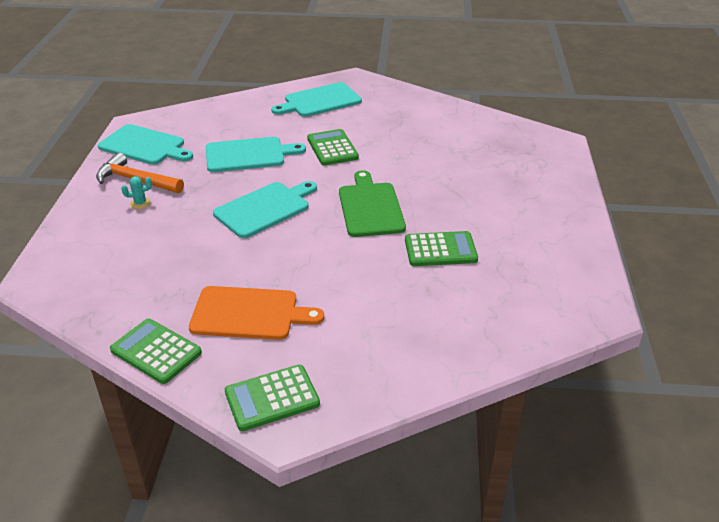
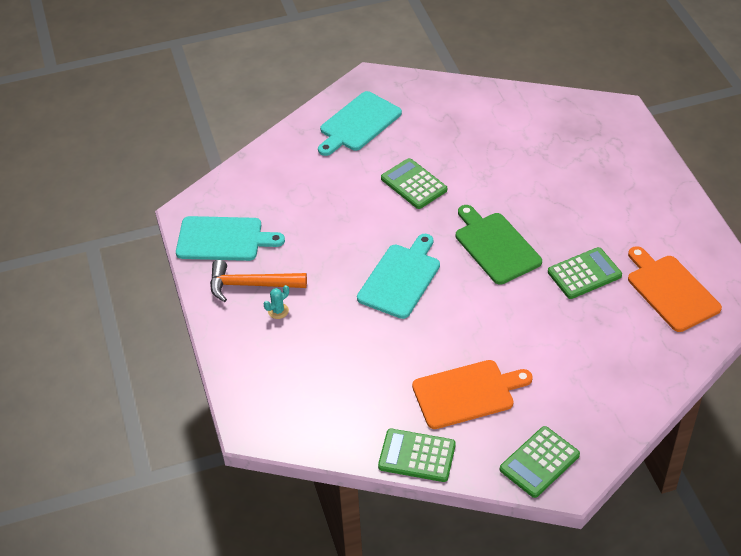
camera: 20 degrees left, 10 degrees up
(249, 155) = (338, 218): turquoise cutting board -> none
(521, 287) = (670, 290): none -> orange cutting board

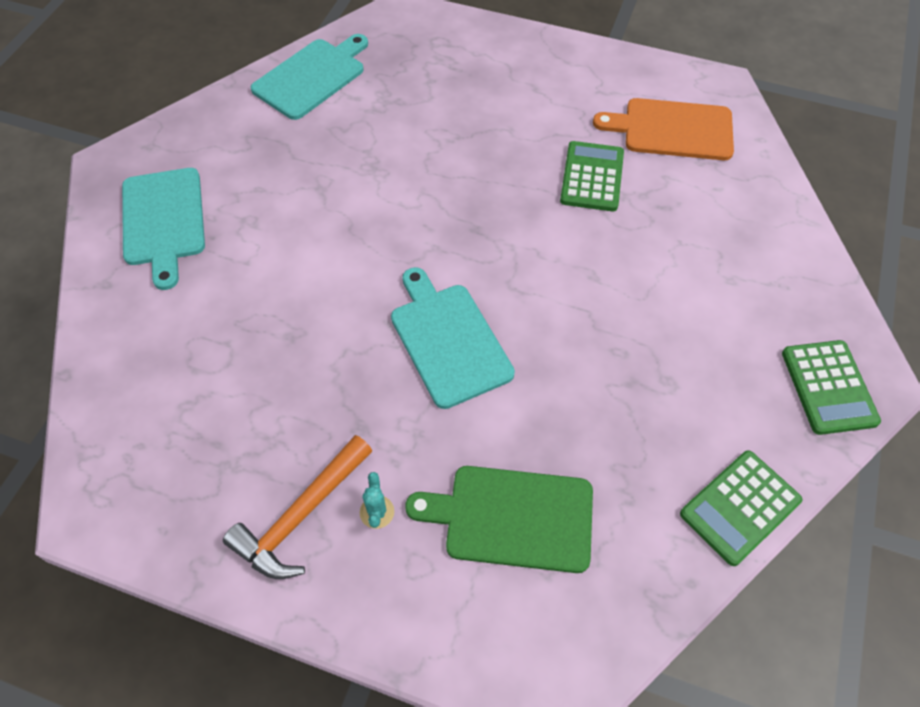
camera: 55 degrees left, 10 degrees up
(223, 239) = (186, 496): turquoise cutting board -> turquoise cutting board (312, 77)
(413, 184) = (317, 232): green calculator -> none
(467, 393) = (679, 390): orange cutting board -> none
(495, 246) = (483, 222): green cutting board -> green cutting board (512, 517)

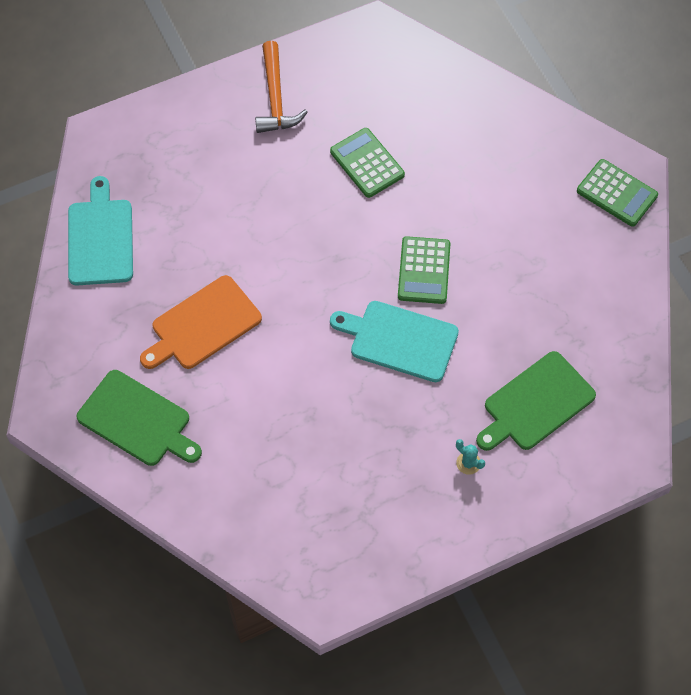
camera: 45 degrees left, 5 degrees up
(163, 221) = (137, 420): turquoise cutting board -> green cutting board
(301, 515) = (433, 500): orange hammer -> orange hammer (275, 98)
(672, 129) = (379, 87): orange cutting board -> orange cutting board (202, 325)
(740, 507) = (633, 299): green calculator -> green calculator (424, 271)

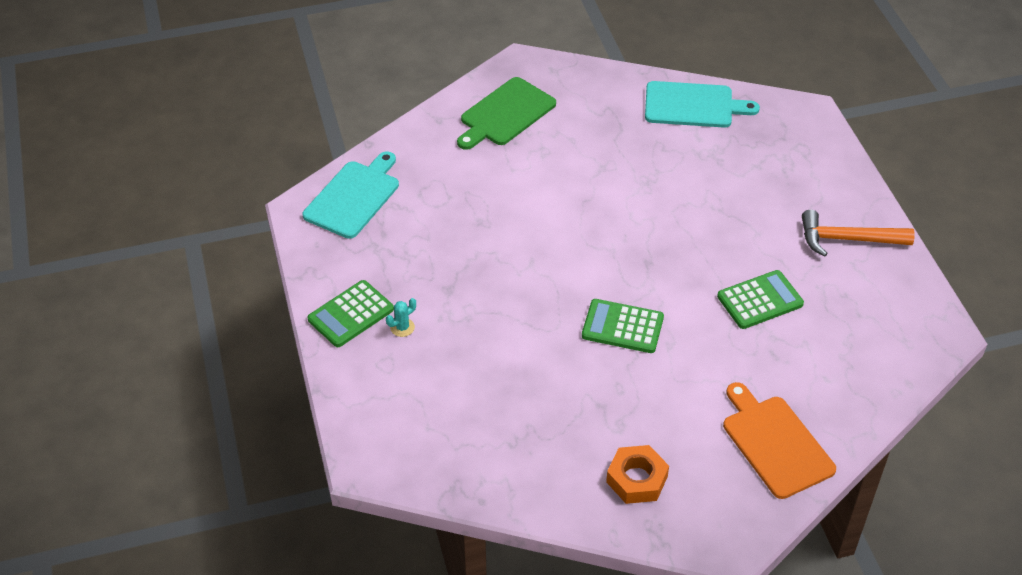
camera: 100 degrees right, 15 degrees down
(202, 325) = (590, 162): orange cutting board -> orange cutting board (775, 443)
(399, 340) = (546, 296): turquoise cutting board -> turquoise cutting board (354, 197)
(535, 403) = (451, 392): green cutting board -> none
(590, 241) = (636, 479): none -> orange nut
(616, 193) = (698, 518): green calculator -> green calculator (351, 314)

